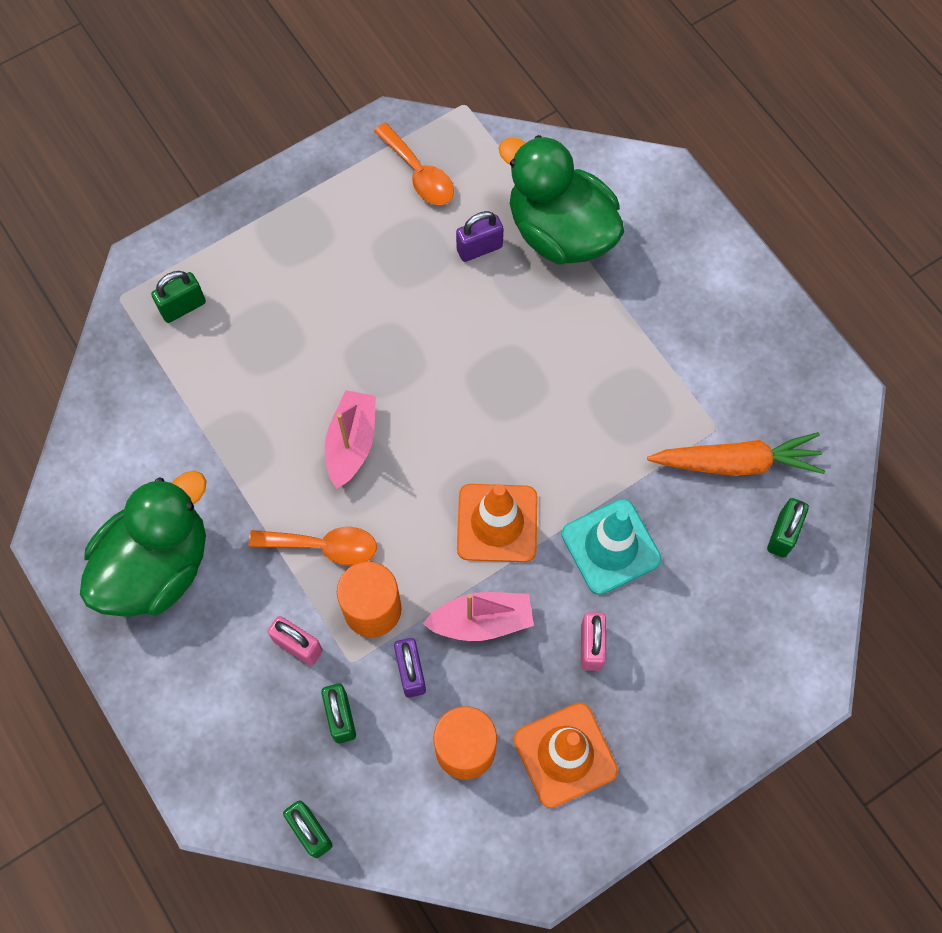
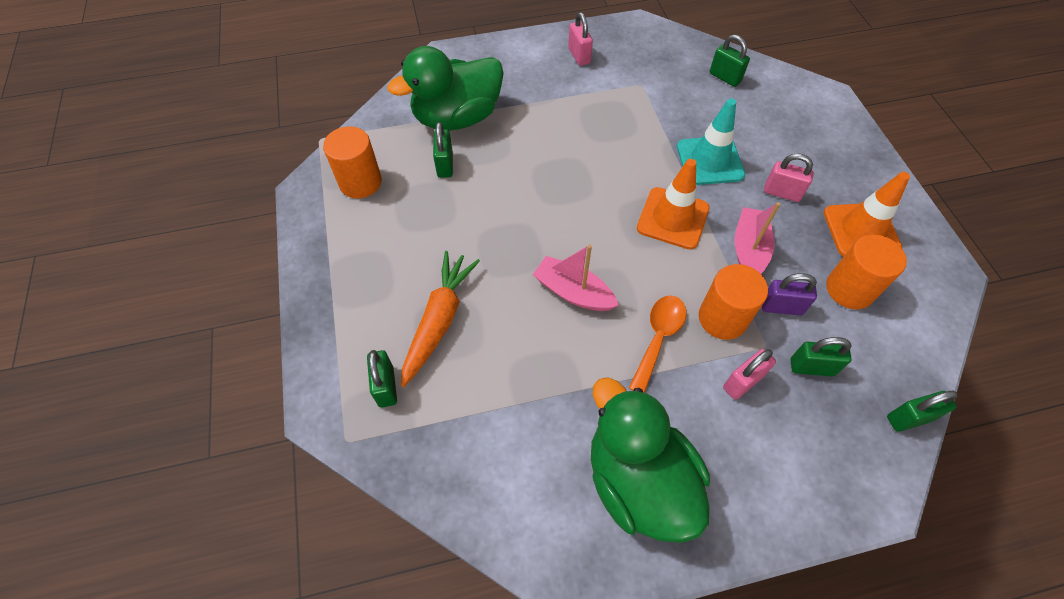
camera: 70 degrees left, 10 degrees down
(419, 174) = (360, 182): orange spoon -> orange cylinder
(479, 248) = (445, 165): purple padlock -> green padlock
(736, 463) = (669, 83): orange carrot -> orange carrot (439, 320)
(738, 334) = (579, 56): none -> pink padlock

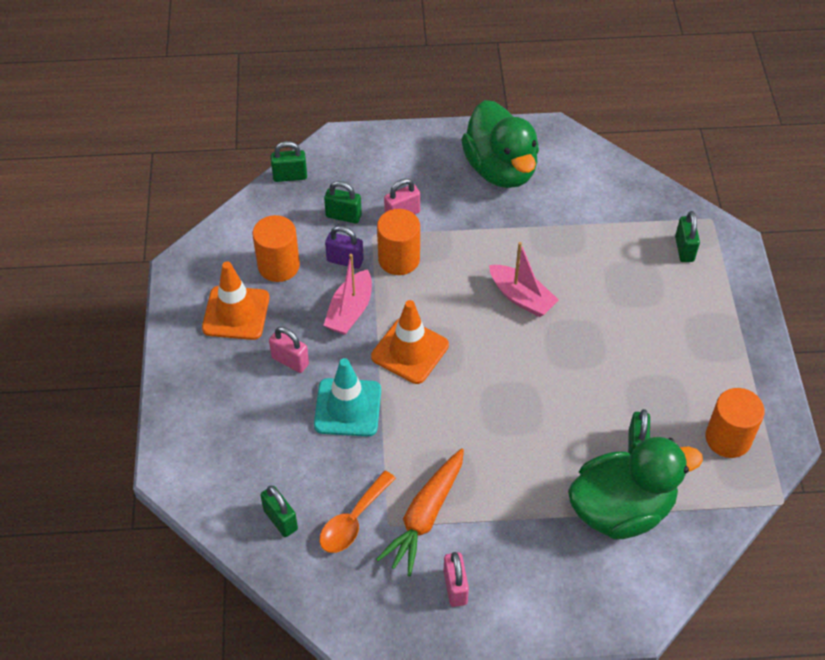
camera: 170 degrees left, 5 degrees down
(439, 320) = (642, 291): orange carrot -> orange carrot (425, 516)
(658, 338) = (458, 252): orange spoon -> orange spoon (353, 520)

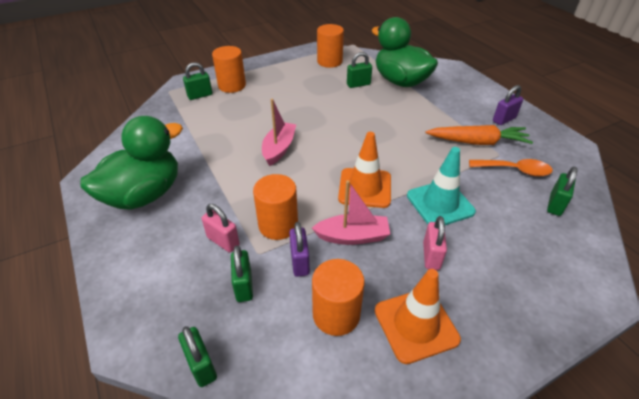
camera: 115 degrees left, 10 degrees down
(455, 587) = (504, 119): pink padlock -> purple padlock
(697, 290) = (232, 86): none -> orange cylinder

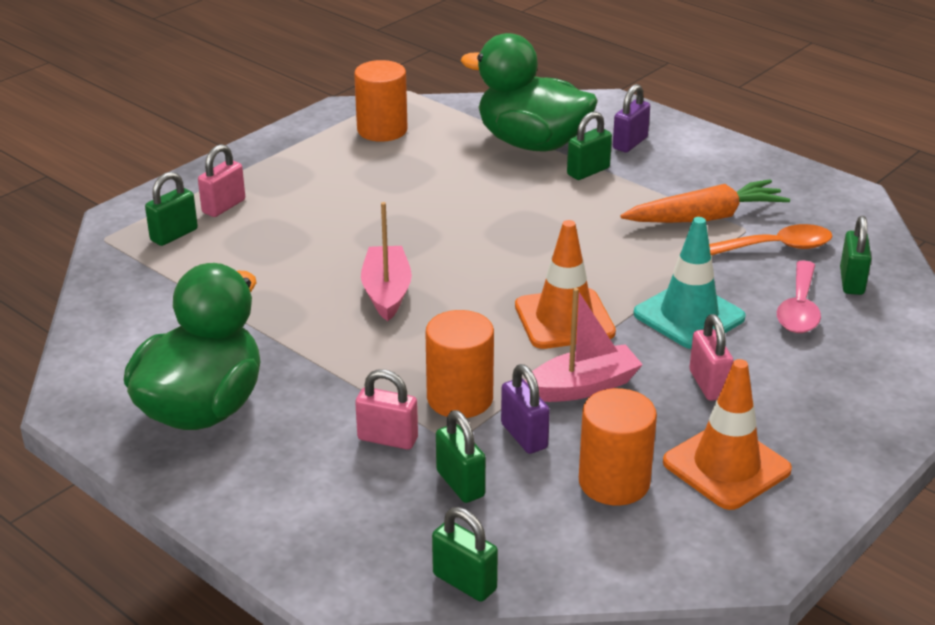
camera: 20 degrees left, 10 degrees down
(232, 86) = (223, 206): orange cylinder -> pink padlock
(358, 84) = (460, 162): green padlock -> green padlock (588, 171)
(504, 119) = (731, 175): purple padlock -> purple padlock (630, 143)
(513, 215) = (799, 308): none -> pink spoon

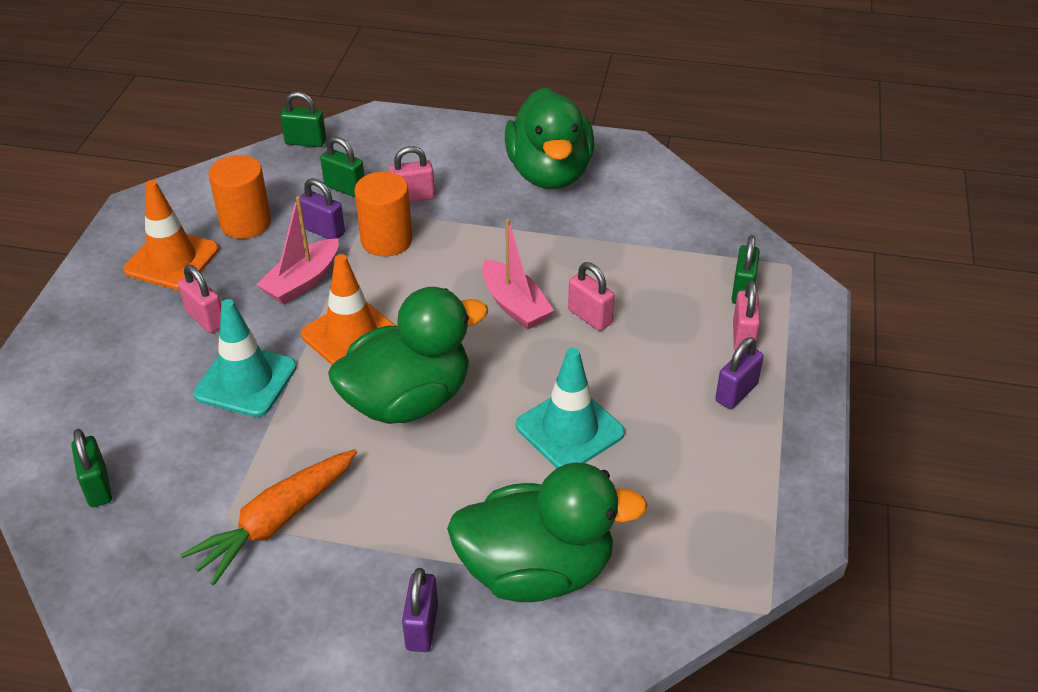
camera: 150 degrees right, 10 degrees up
(281, 178) = (736, 393): none -> purple padlock
(330, 261) = (589, 317): none -> pink padlock
(382, 130) = (719, 515): orange cylinder -> none
(433, 198) = (569, 429): none -> turquoise traffic cone
(548, 255) = (408, 400): none -> green duck
(588, 171) = (441, 545): green padlock -> none
(777, 247) = (184, 507): orange spoon -> none
(799, 308) = (145, 429): pink spoon -> none

